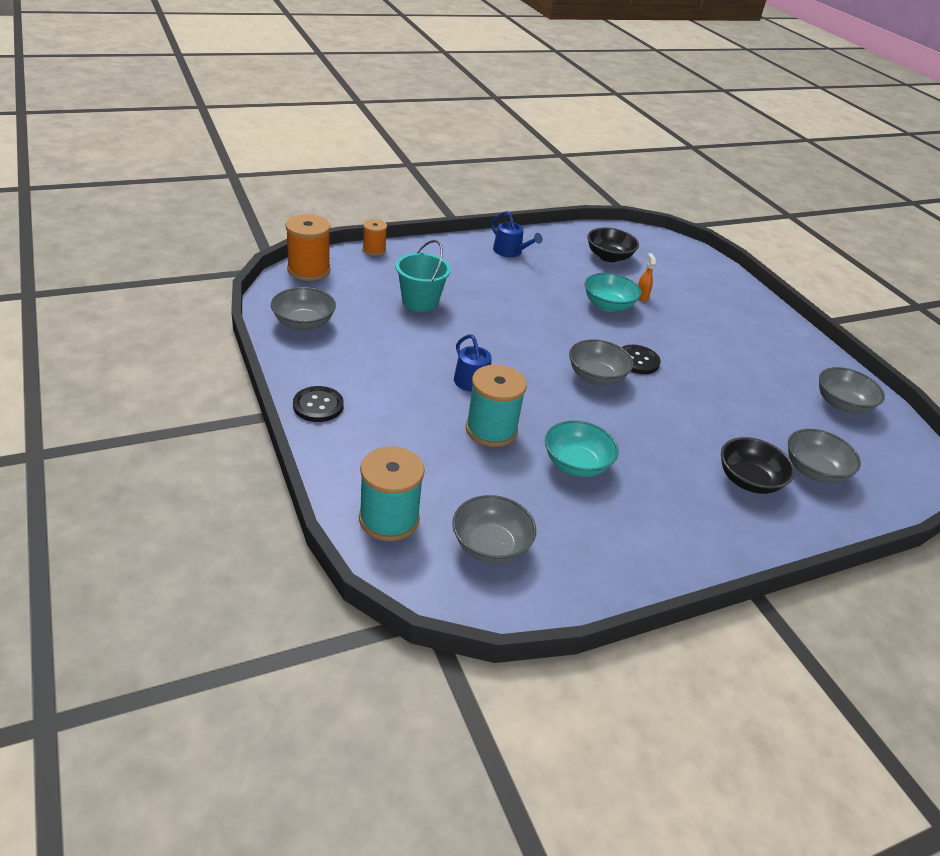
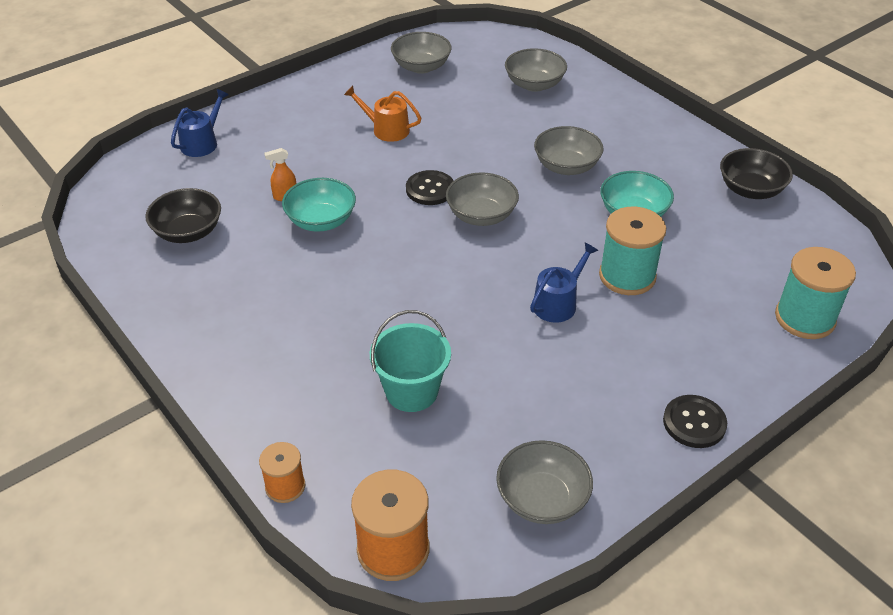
camera: 100 degrees left, 5 degrees up
(490, 546) = (778, 249): grey bowl -> grey bowl (566, 166)
(510, 252) = (217, 328): blue watering can -> blue watering can (202, 143)
(729, 360) = (386, 129): none -> orange watering can
(748, 480) = (575, 117): black bowl -> black bowl (750, 190)

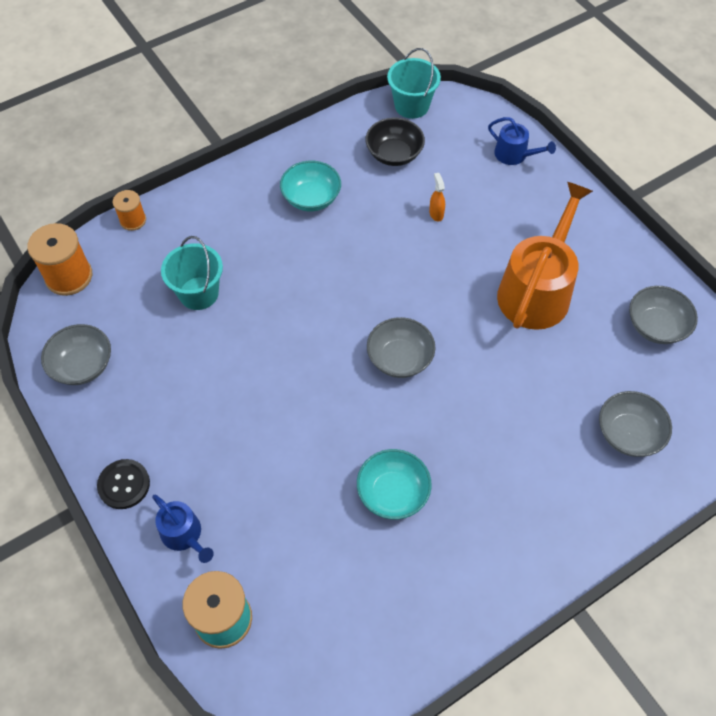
camera: 95 degrees right, 15 degrees up
(107, 221) = (411, 106): none -> turquoise bucket
(321, 221) = (401, 239): turquoise bowl -> turquoise bowl (311, 198)
(386, 129) = (537, 290): orange watering can -> orange watering can, size x2.03
(430, 189) = (440, 320): black button -> none
(558, 303) = (276, 405): blue watering can -> blue watering can (184, 535)
(566, 166) = (473, 443): grey bowl -> none
(627, 276) = (302, 468): turquoise spool -> none
(750, 190) = (425, 626): black bowl -> none

